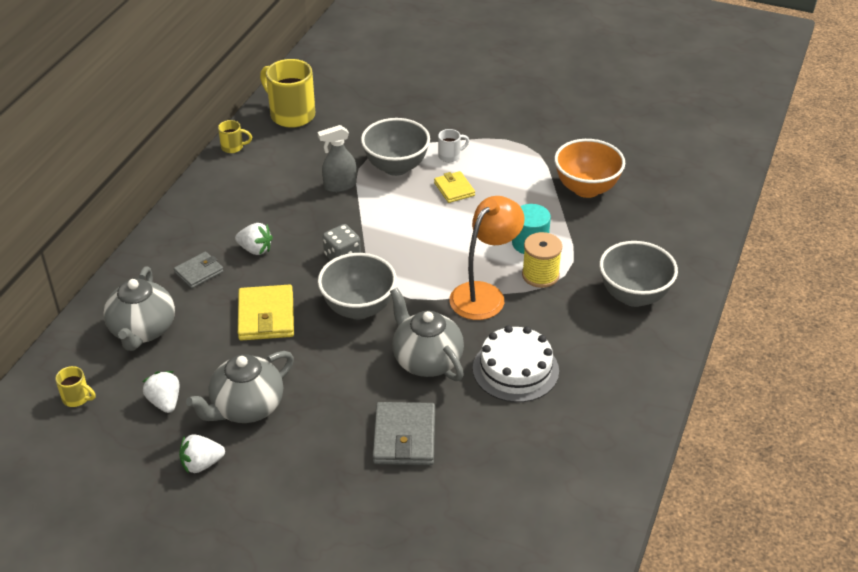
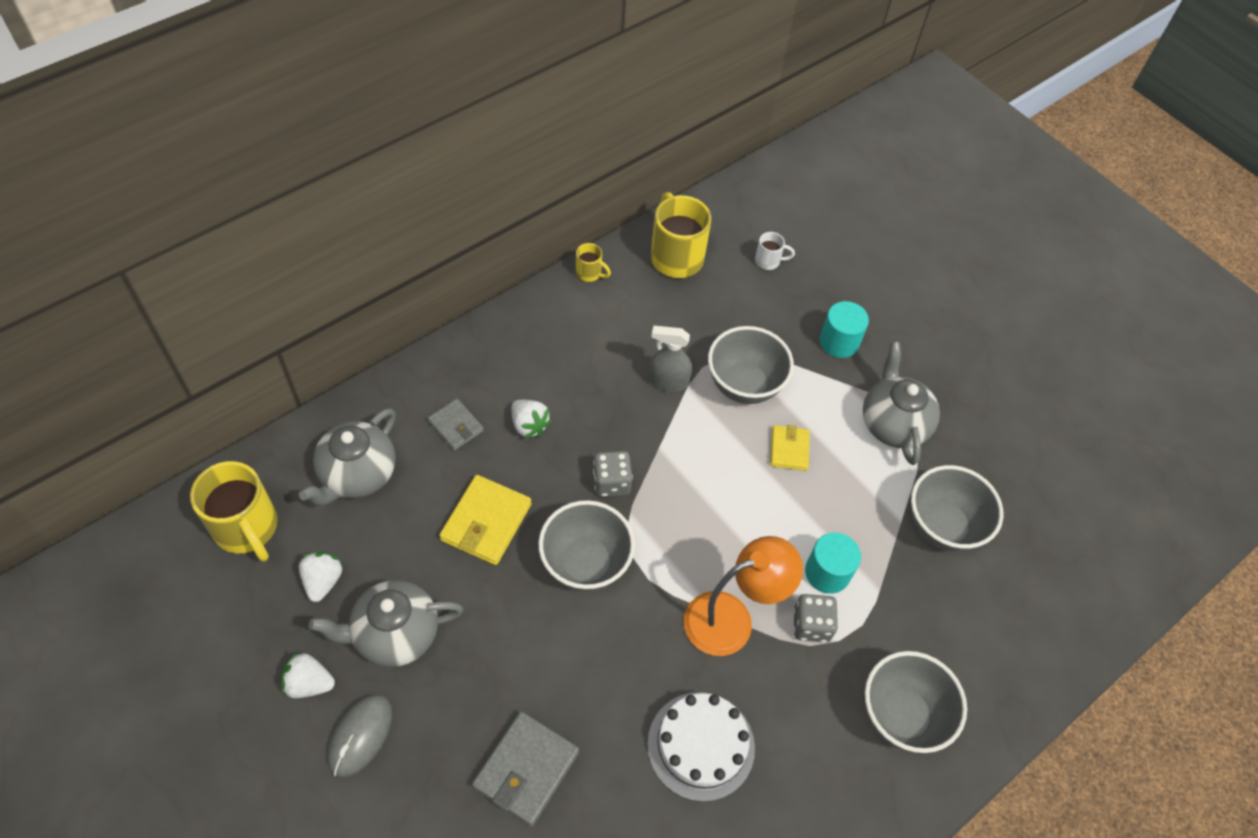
camera: 25 degrees right, 15 degrees up
(77, 398) = (247, 529): yellow mug -> yellow mug, size x2.11
(199, 272) = (456, 426): grey wallet -> grey wallet turned 60 degrees clockwise
(266, 475) = (360, 736): none -> grey mouse
(426, 360) = (613, 676): grey teapot -> grey teapot (893, 423)
(443, 119) = (839, 342): none -> turquoise cylinder
(450, 156) = (814, 399): white mug -> white mug (768, 261)
(540, 275) = (811, 625): yellow spool -> grey dice
(586, 189) = (942, 526): orange bowl -> grey bowl

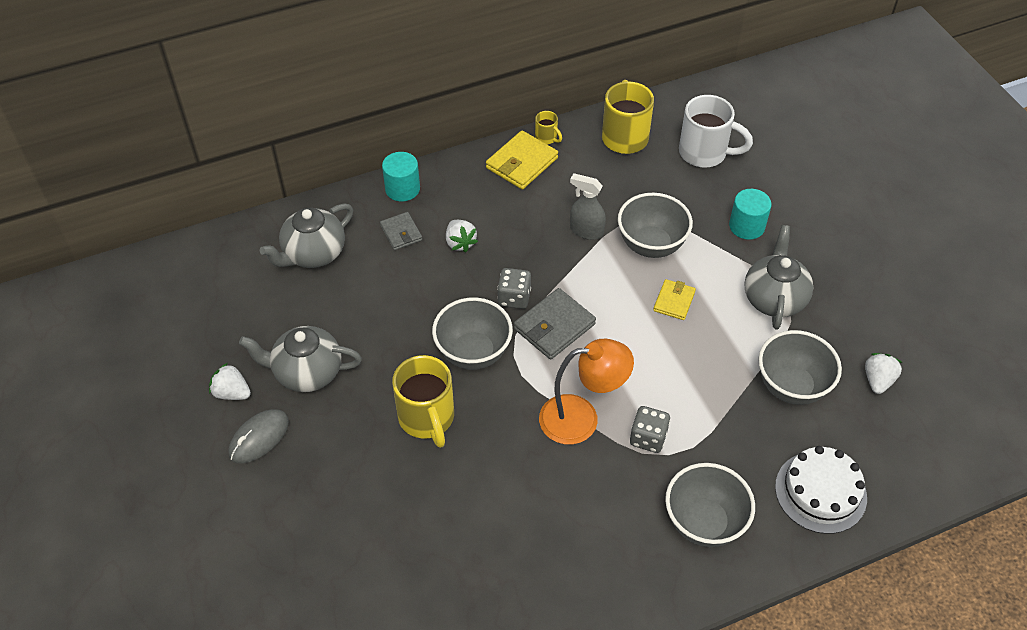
camera: 20 degrees right, 5 degrees down
(247, 529) = (219, 276): yellow mug -> yellow mug (427, 419)
(323, 581) = (264, 324): white strawberry -> white strawberry (878, 380)
(486, 522) = (403, 307): yellow wallet -> yellow wallet (522, 163)
(526, 770) = (378, 491): grey wallet -> grey wallet (554, 326)
(701, 745) = (524, 506): white cake -> white cake (820, 492)
(768, 261) = (705, 153): white mug -> white mug, size x2.11
(827, 572) = (675, 401): turquoise cylinder -> turquoise cylinder (402, 189)

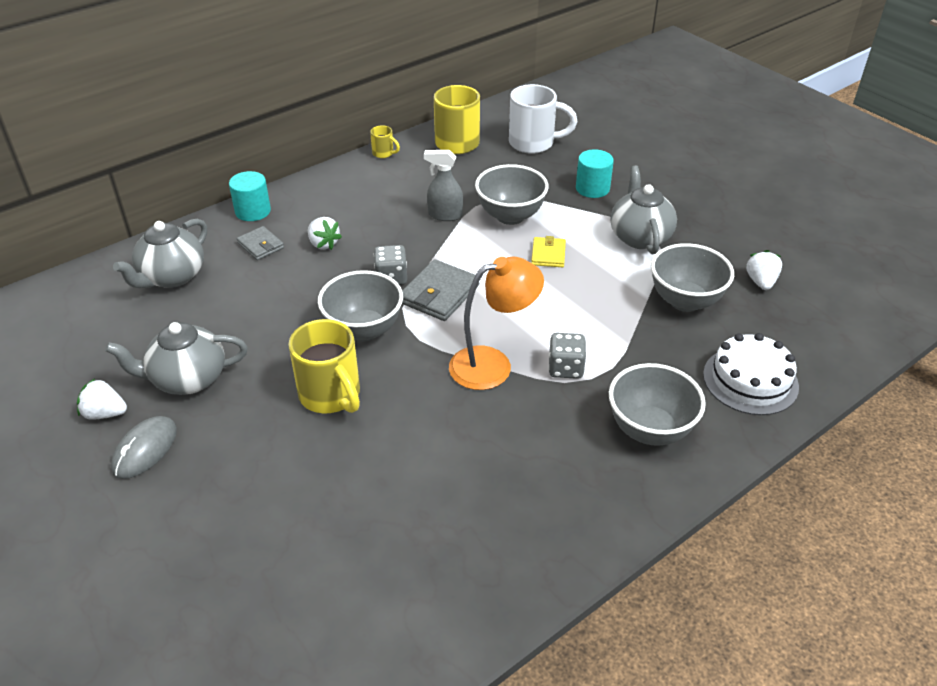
camera: 15 degrees left, 10 degrees down
(522, 163) = (366, 175): yellow wallet -> none

